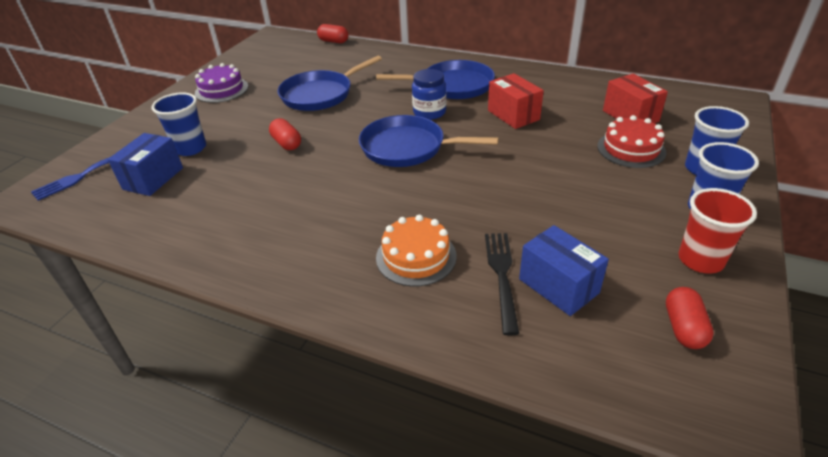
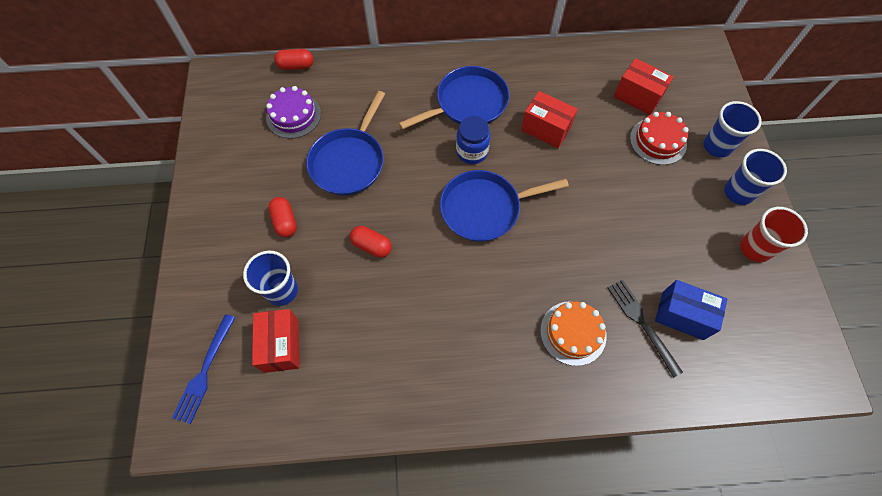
camera: 30 degrees left, 25 degrees up
(153, 178) = (281, 345): blue box -> red box
(221, 90) = (237, 191): purple cake -> purple cake (293, 116)
(683, 328) = (770, 317): red capsule -> red capsule (285, 222)

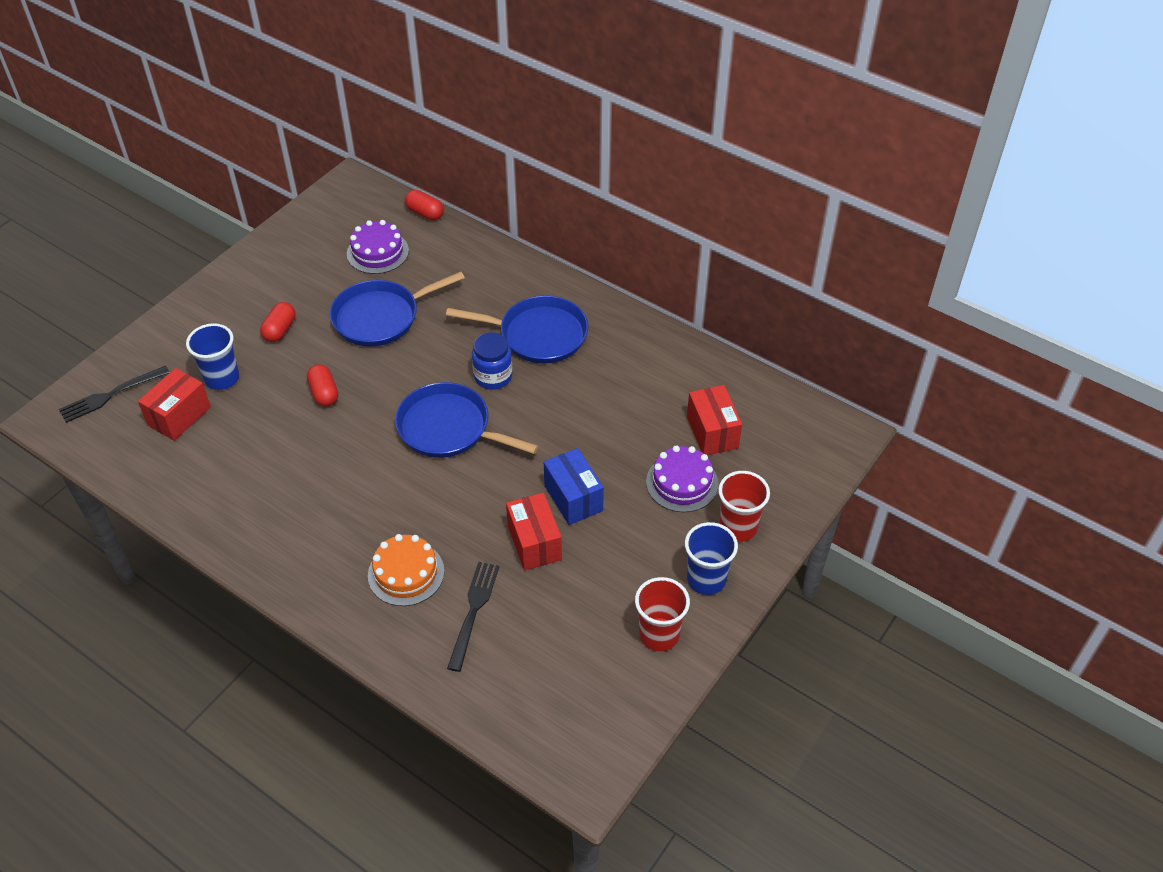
camera: 40 degrees right, 15 degrees down
(205, 371) = (111, 395): blue fork -> black fork
(545, 129) = (584, 402): red box -> red box (534, 543)
(658, 141) = (682, 483): red cake -> purple cake
(682, 315) = (517, 633): blue box -> blue box (573, 498)
(717, 146) = (738, 527): blue cup -> red cup

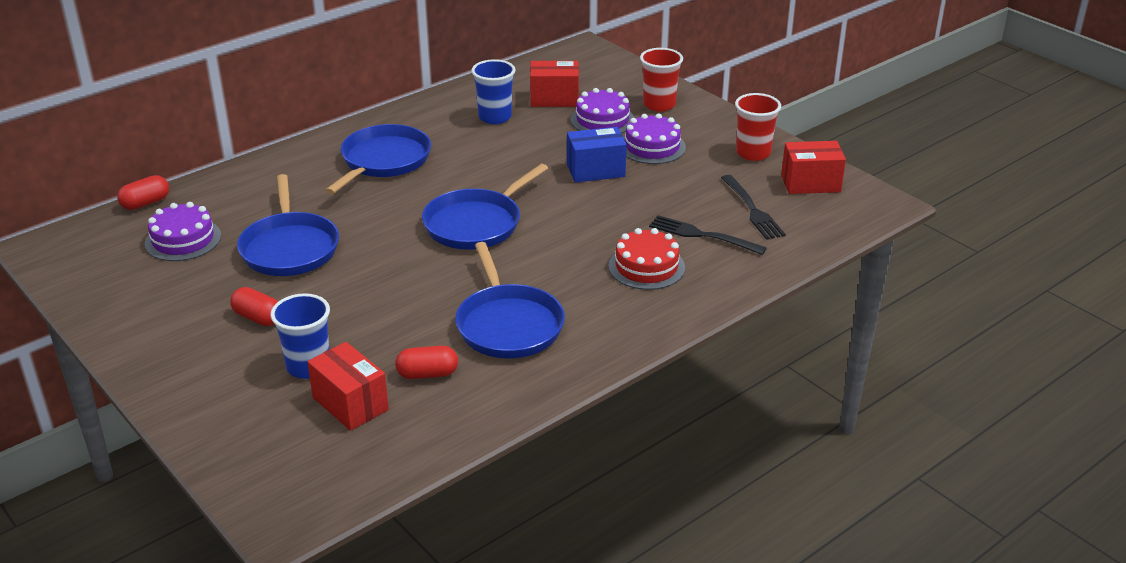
camera: 75 degrees left, 15 degrees down
(111, 395) = (276, 461): black fork -> black fork (752, 209)
(295, 489) = (508, 325): none -> blue pan
(324, 393) = (380, 295): red capsule -> red capsule (427, 374)
(406, 573) = (646, 267): orange cake -> red cake
(493, 376) = (423, 191): blue jar -> none
(534, 543) = (638, 196): red box -> red box (810, 183)
(639, 537) = (652, 147): none -> purple cake
(706, 579) = (705, 125): blue cup -> blue cup (495, 117)

